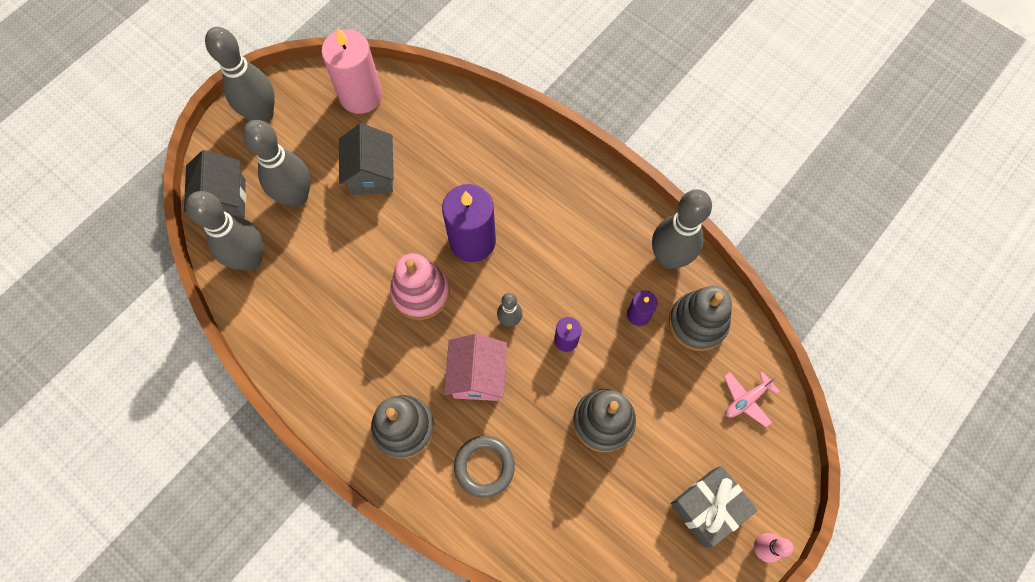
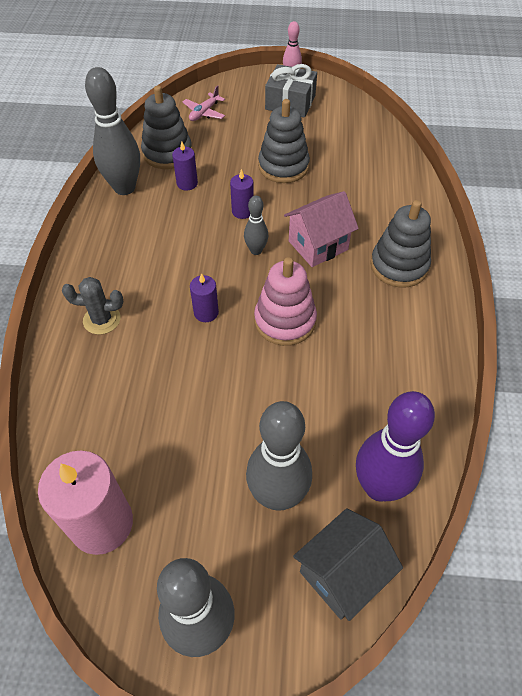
camera: 125 degrees left, 15 degrees down
(250, 259) = (379, 487): grey bowling pin -> purple bowling pin
(372, 174) = (197, 439): grey house -> none
(472, 241) = (206, 312): purple candle -> purple candle, size x0.50
(484, 466) = (376, 208): grey ring -> none
(520, 167) = (102, 319): none -> grey cactus
(746, 399) = (204, 112): pink plane -> pink plane turned 105 degrees clockwise

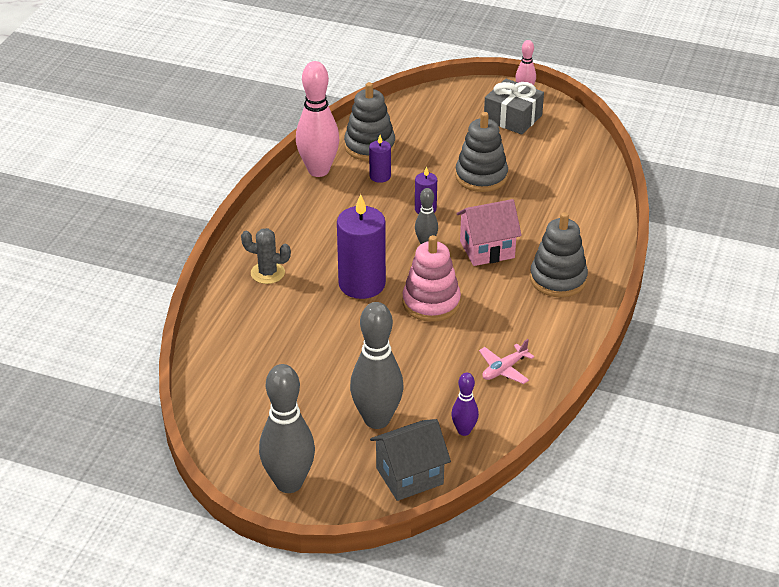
camera: 15 degrees right, 15 degrees down
(102, 523) = (230, 409): pink candle -> none
(124, 188) = (318, 170): grey bowling pin -> pink bowling pin
(204, 112) = (419, 114): pink plane -> pink plane (504, 369)
(206, 312) = (362, 284): purple candle -> purple candle, size x2.01
(379, 487) = (464, 431): purple bowling pin -> purple bowling pin, size x0.51

